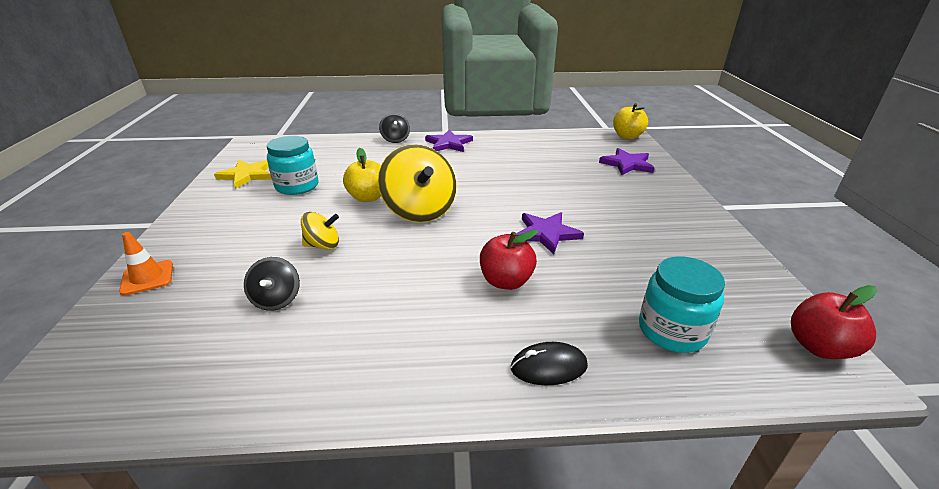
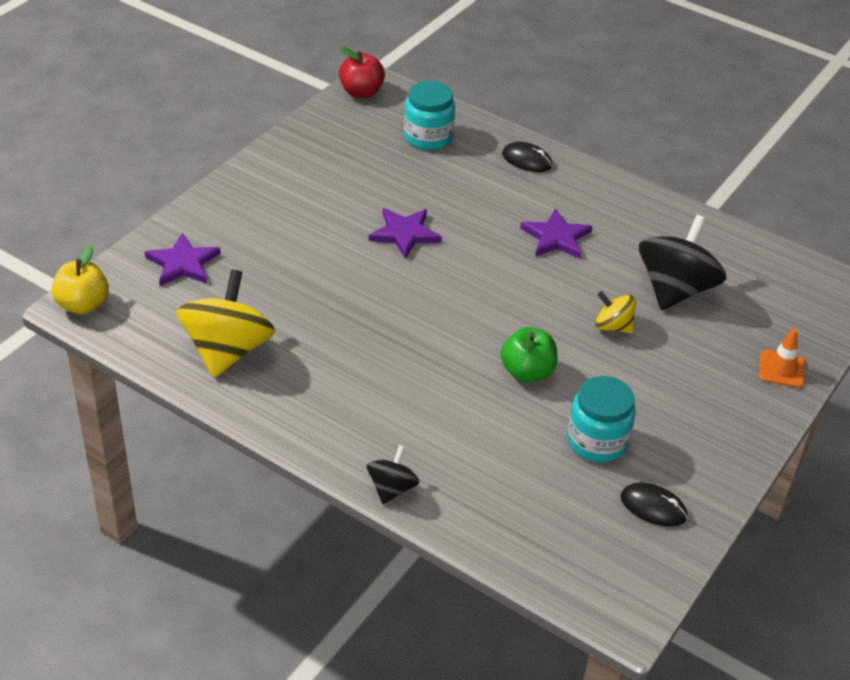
camera: 145 degrees left, 10 degrees up
(247, 175) = (653, 507): yellow star -> black mouse
(276, 299) = (675, 289): black spinning top -> black spinning top, size x1.94
(367, 197) = (527, 372): yellow apple -> green apple
(419, 210) = (489, 321): yellow spinning top -> yellow spinning top (227, 351)
(449, 144) = (329, 429): purple star -> purple star (556, 237)
(506, 281) = (491, 215): red apple -> none

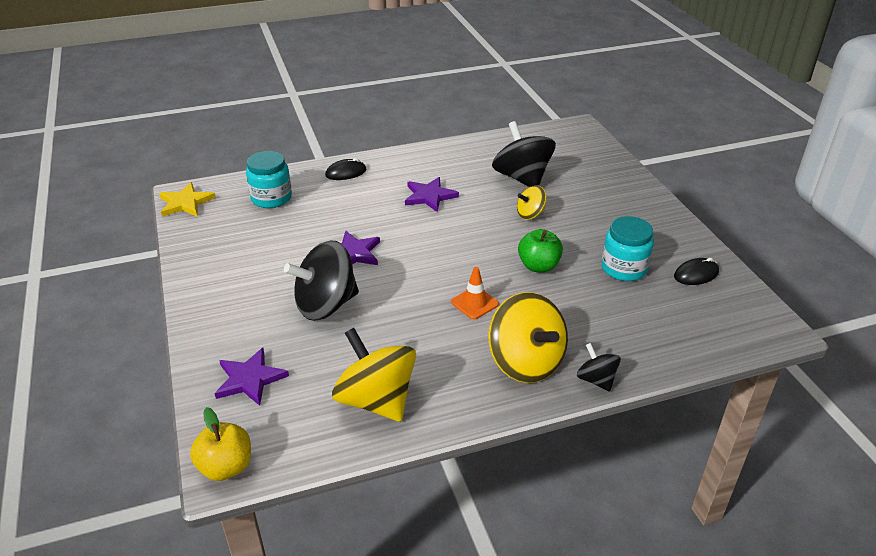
camera: 50 degrees left, 5 degrees down
(315, 256) = (326, 305): none -> black spinning top
(361, 92) = (185, 203): red apple -> yellow star
(368, 426) = (525, 362): none -> yellow spinning top
(781, 369) = (620, 176): orange traffic cone -> orange traffic cone (474, 303)

